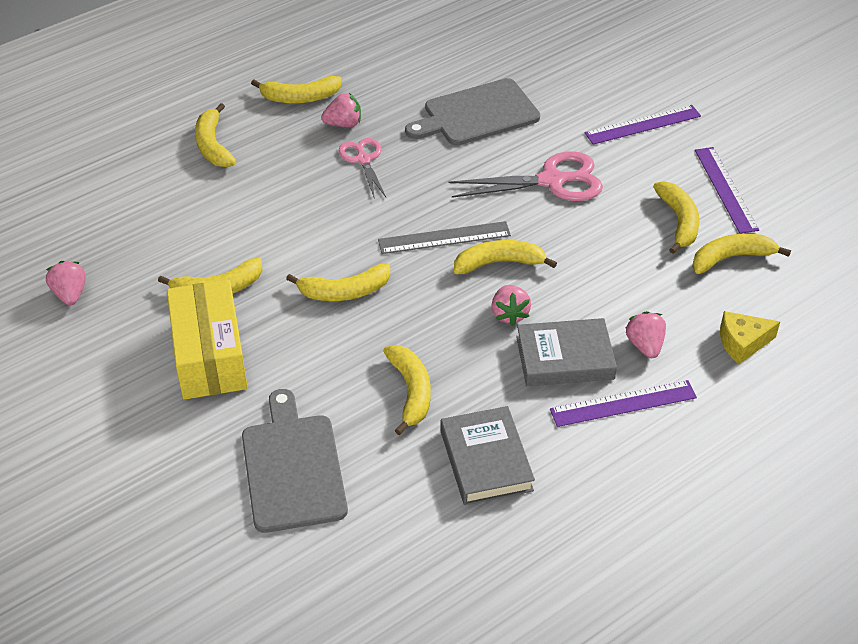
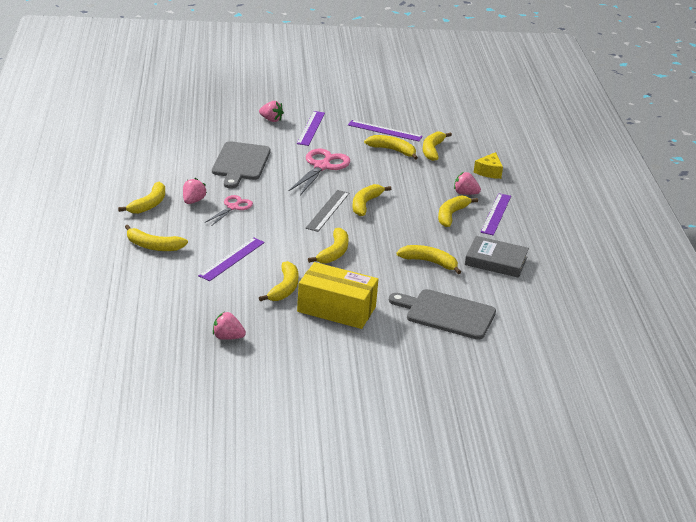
camera: 60 degrees left, 15 degrees down
(244, 216) = (232, 259): none -> purple ruler
(363, 159) = (233, 207): pink scissors -> pink scissors turned 105 degrees clockwise
(509, 314) = (405, 216): pink strawberry -> pink strawberry (271, 120)
(565, 358) = (451, 215): grey book -> yellow banana

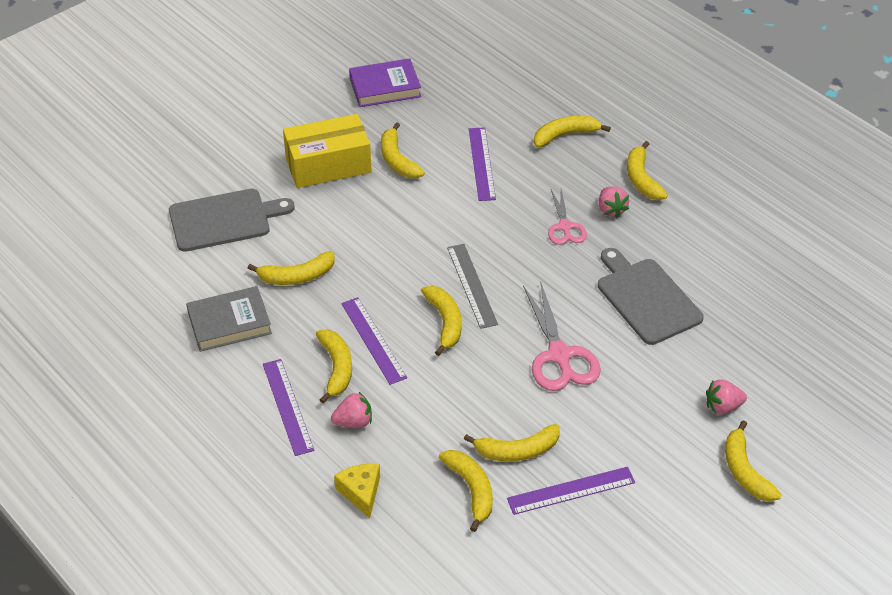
camera: 145 degrees right, 15 degrees up
(227, 337) = (385, 87): pink strawberry -> purple book
(311, 128) = (659, 425): purple ruler -> purple ruler (373, 340)
(334, 252) = (401, 230): yellow banana -> yellow banana (745, 471)

